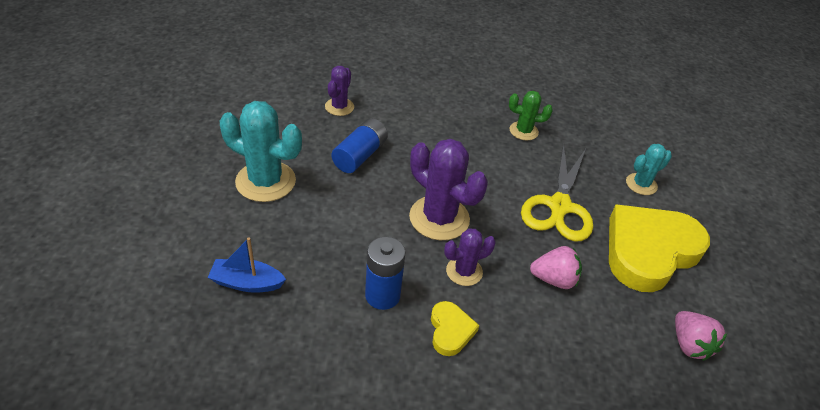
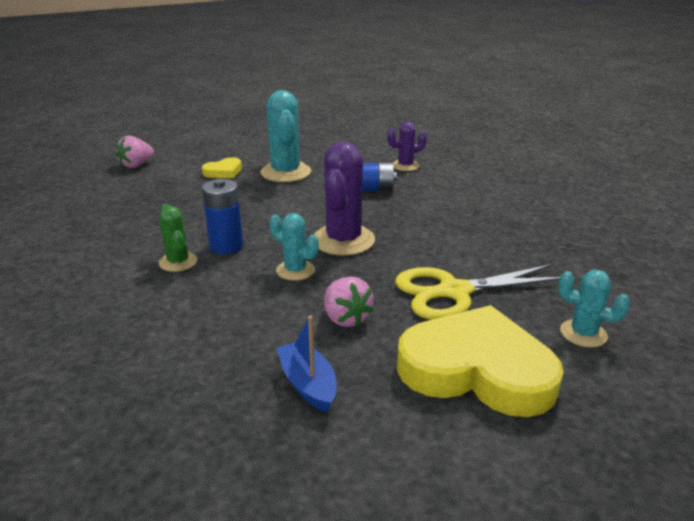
camera: 60 degrees right, 15 degrees down
(247, 283) = (184, 200): blue boat -> blue boat (308, 384)
(450, 331) = (220, 285): yellow heart -> yellow heart (223, 172)
(464, 271) = (295, 270): purple cactus -> turquoise cactus
(523, 131) = (530, 241): green cactus -> green cactus (178, 262)
(689, 344) = (361, 443): pink strawberry -> pink strawberry (136, 165)

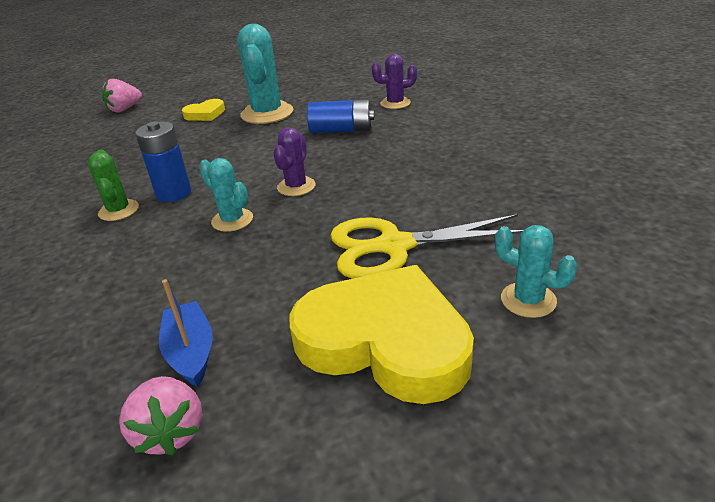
camera: 10 degrees right, 5 degrees up
(343, 240) = (296, 186): purple cactus -> purple cactus, size x0.57
(346, 318) = (263, 276): pink strawberry -> pink strawberry (170, 432)

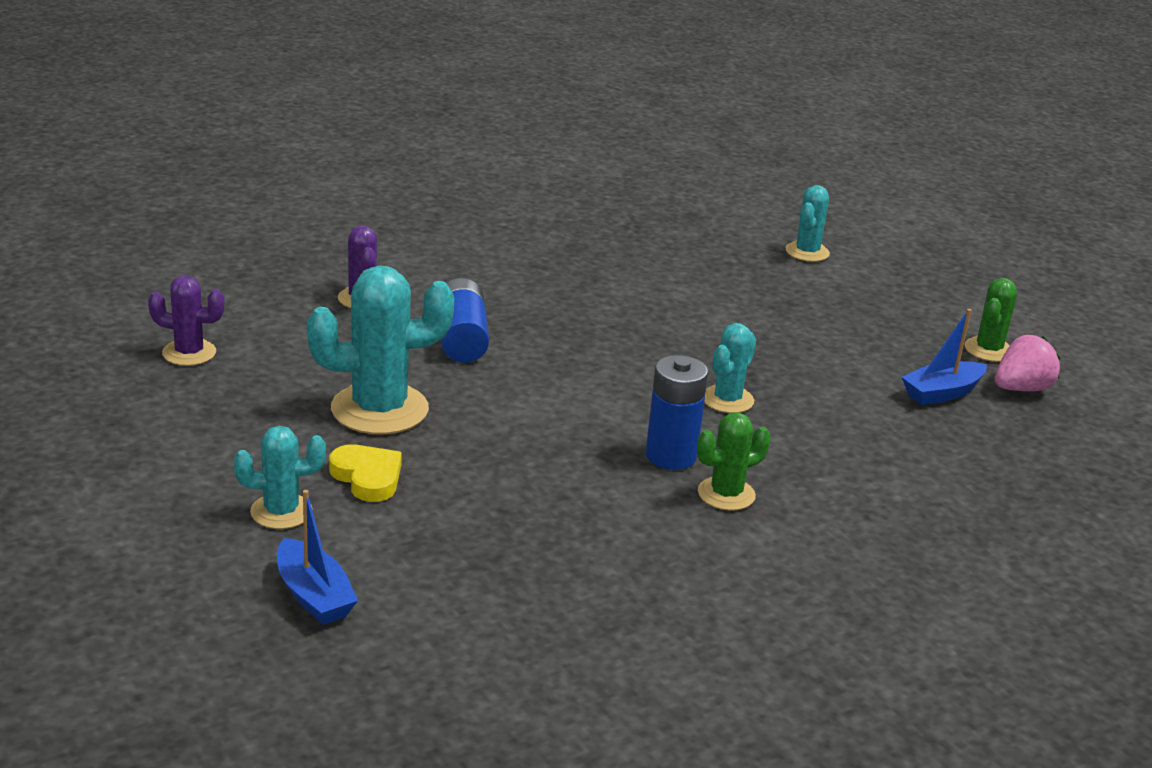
camera: 105 degrees left, 5 degrees down
(124, 109) = (313, 595): pink strawberry -> blue boat
(189, 100) = (281, 512): none -> turquoise cactus
(270, 424) = (988, 350): none -> green cactus
(296, 186) = (638, 363): purple cactus -> purple cactus (189, 353)
(385, 341) = (883, 308): yellow heart -> none
(394, 246) = (750, 303): yellow scissors -> none

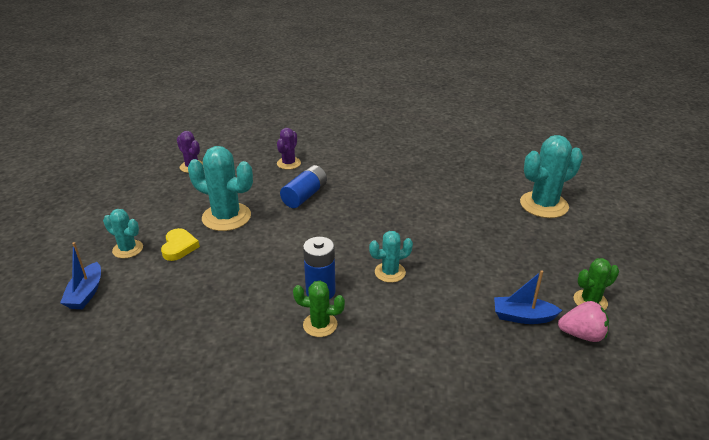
camera: 40 degrees right, 5 degrees up
(807, 252) = (544, 205): turquoise cactus -> turquoise cactus, size x1.77

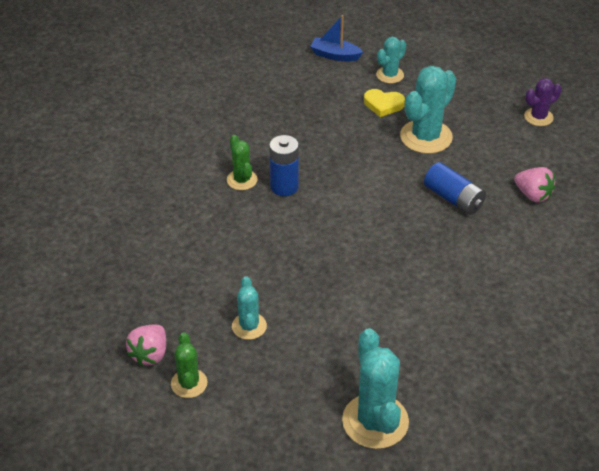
camera: 105 degrees right, 10 degrees up
(288, 163) = (533, 195): purple cactus -> pink strawberry
(320, 325) = (242, 180): green cactus -> green cactus turned 45 degrees counterclockwise
(390, 272) = (293, 239): turquoise cactus -> turquoise cactus (249, 326)
(523, 317) = (192, 319): blue boat -> none

